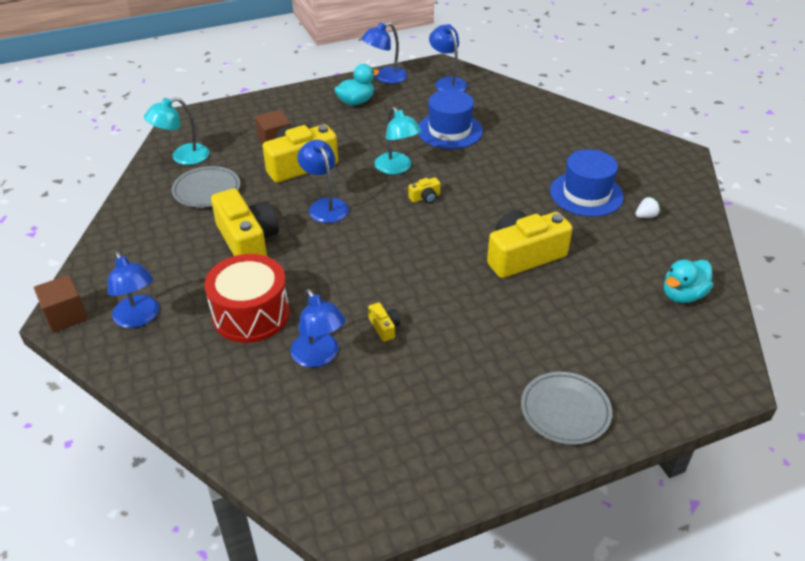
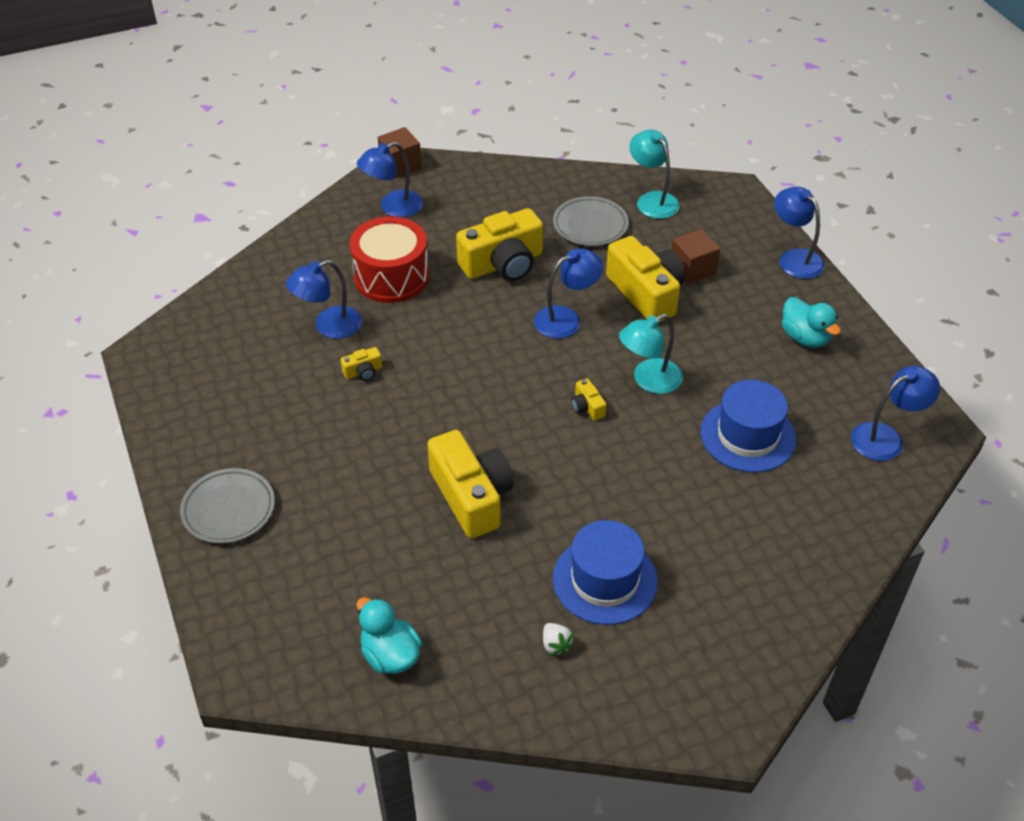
camera: 90 degrees right, 5 degrees up
(385, 78) = (881, 367): blue lamp -> blue lamp (794, 258)

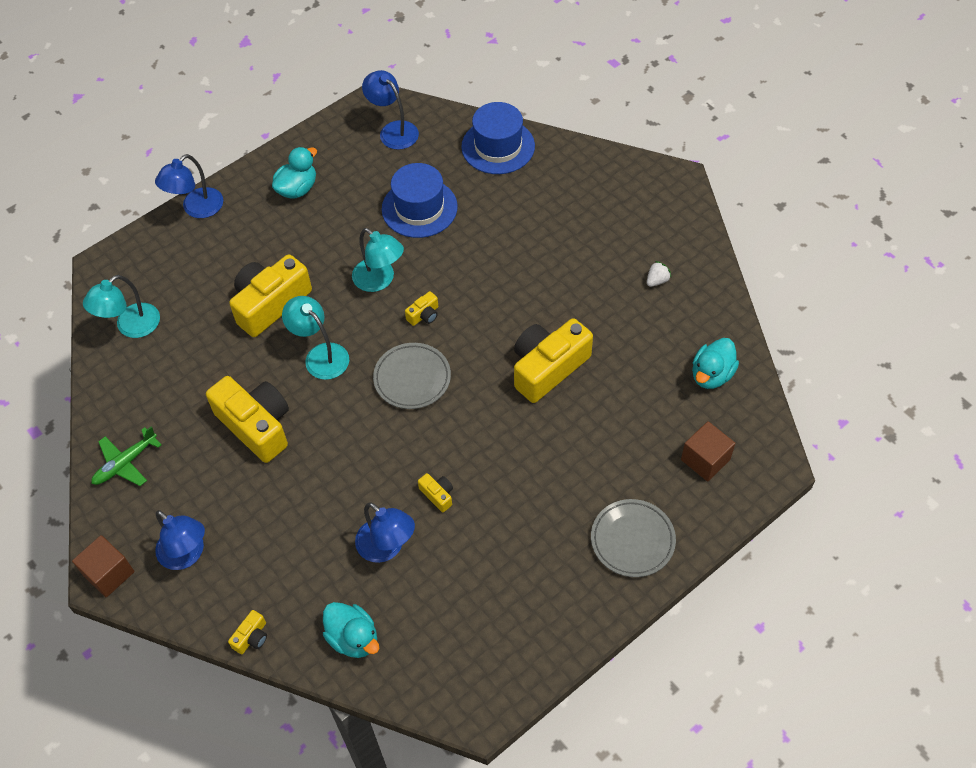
camera: 105 degrees left, 10 degrees up
(257, 290) = (353, 638): none -> turquoise duck
(296, 233) = (251, 637): none -> yellow camera
(391, 276) = (299, 517): red drum -> none
(501, 183) = (125, 463): none -> green plane
(566, 319) = (320, 355): blue lamp -> turquoise lamp
(590, 225) = (181, 368): grey plate -> grey plate (412, 378)
(605, 580) = (590, 265): blue hat -> blue hat (498, 146)
(692, 269) = (228, 277): brown cube -> brown cube (705, 460)

